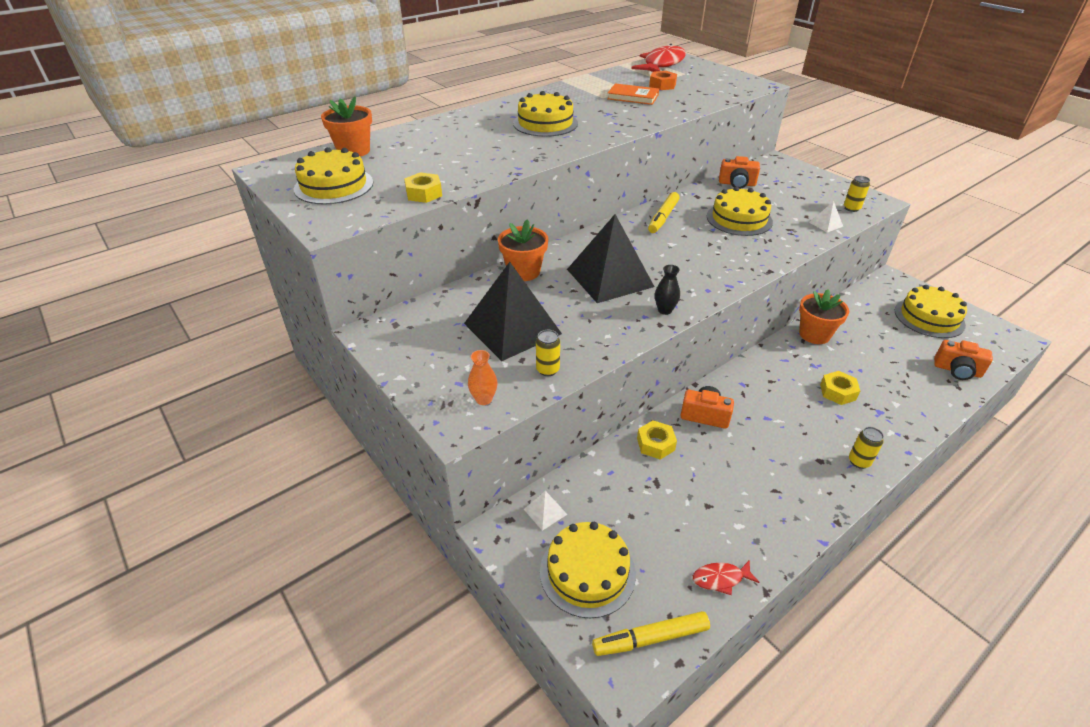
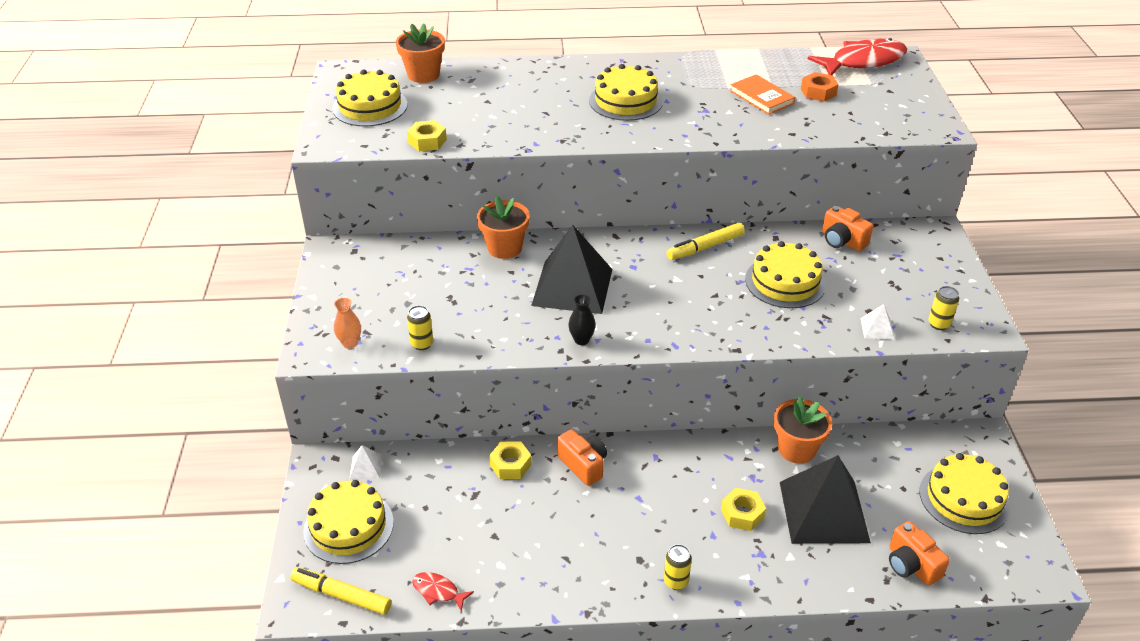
camera: 35 degrees right, 0 degrees up
(512, 328) = (436, 296): black pyramid -> black pyramid (823, 511)

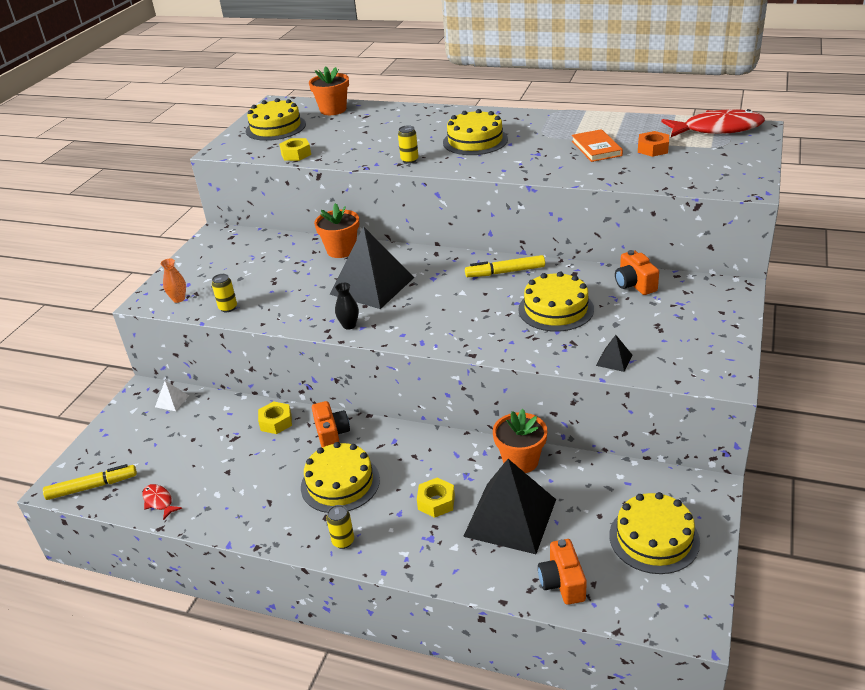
camera: 25 degrees right, 5 degrees down
(342, 595) = (92, 487): yellow marker -> yellow marker turned 120 degrees clockwise
(348, 526) = (130, 440): yellow cake -> yellow cake (340, 483)
(877, 328) = (614, 360): white pyramid -> black pyramid
(939, 324) = (678, 366): yellow can -> yellow can (409, 160)

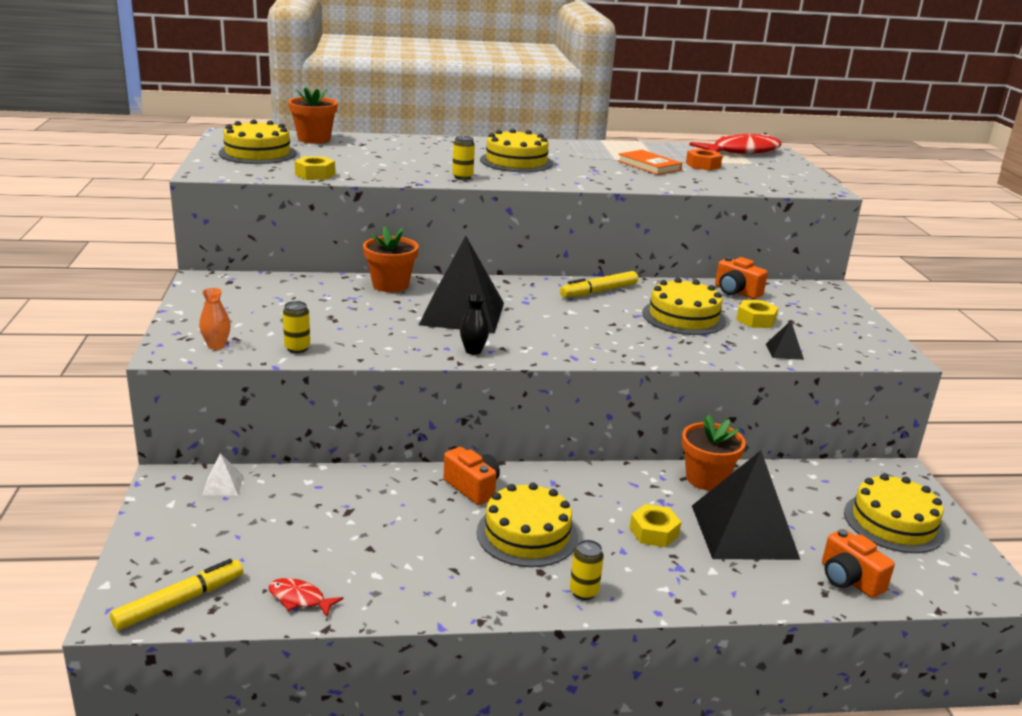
camera: 30 degrees left, 10 degrees down
(276, 422) = (390, 486): yellow nut -> yellow nut (756, 320)

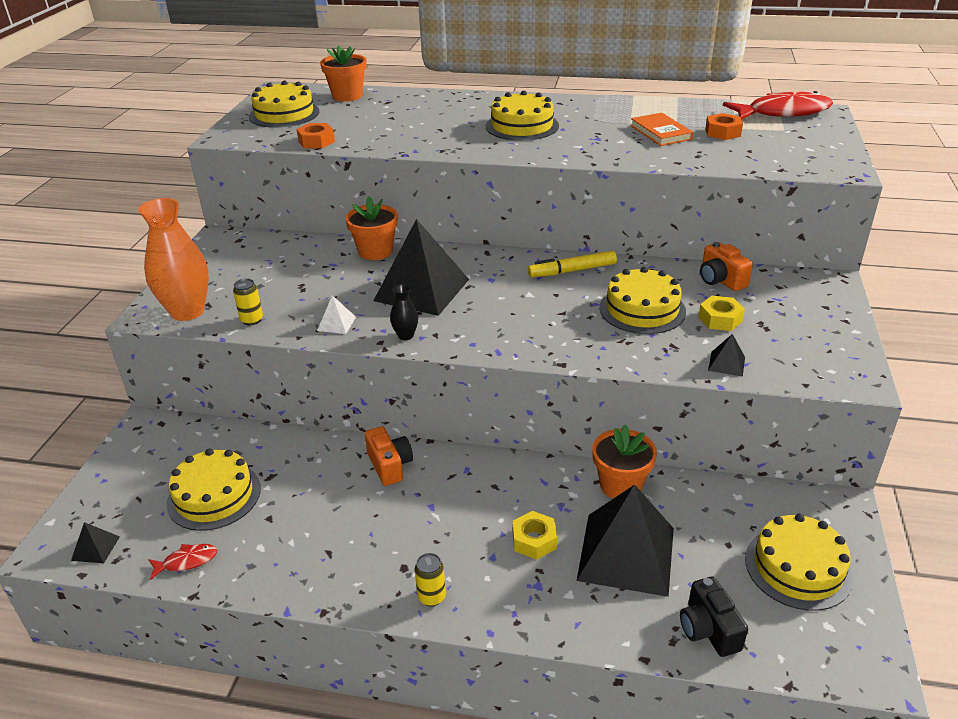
camera: 20 degrees right, 10 degrees up
(180, 602) = (95, 548): yellow marker -> black pyramid
(216, 346) = (187, 311): orange vase -> orange vase, size x2.21
(223, 485) = (183, 435): white pyramid -> white pyramid (336, 323)
(300, 599) = (187, 561): red fish -> red fish turned 120 degrees clockwise
(315, 174) = (316, 141): yellow nut -> orange nut
(462, 177) = (453, 146): yellow can -> none
(527, 534) = (412, 524): yellow cake -> yellow cake (214, 496)
(849, 579) = (708, 629): orange camera -> black camera

